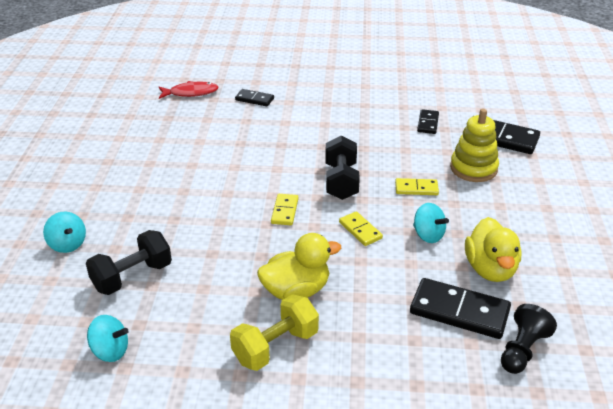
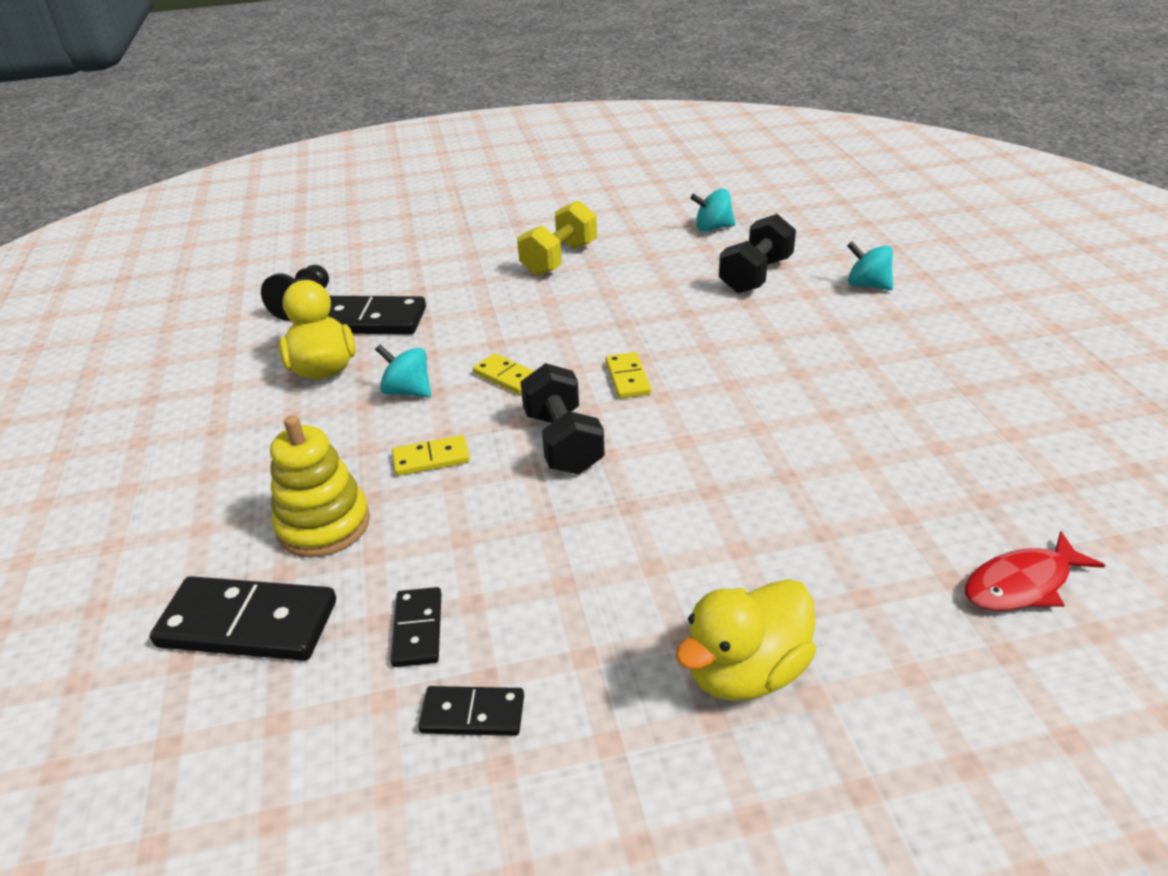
camera: 165 degrees right, 0 degrees up
(254, 99) = (858, 602): black domino -> black domino (472, 714)
(296, 291) = (562, 301): yellow duck -> yellow duck (745, 671)

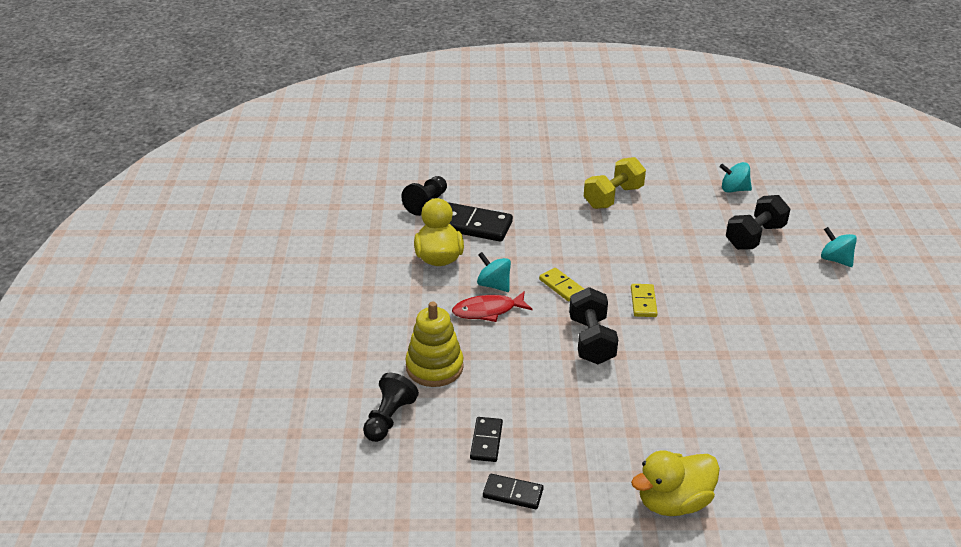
camera: 10 degrees right, 0 degrees up
(248, 623) = (389, 418): black domino -> black pawn
(431, 458) = (504, 336): yellow domino -> none
(1022, 584) = (859, 486): red fish -> red fish (488, 311)

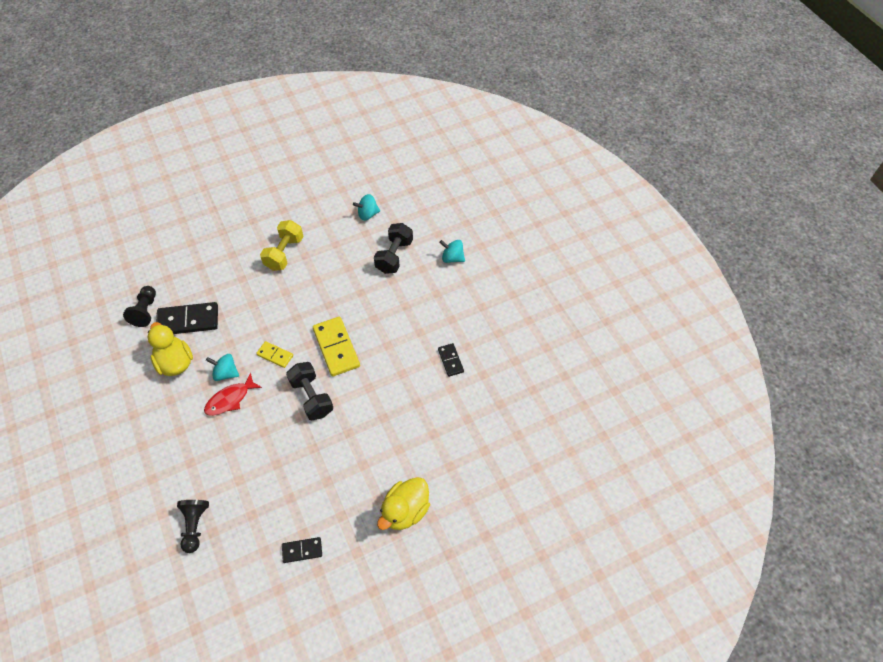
camera: 25 degrees left, 20 degrees up
(434, 367) = (210, 467): yellow stacking toy -> none
(486, 441) = (270, 515): black domino -> black domino (450, 360)
(643, 302) = (336, 347): yellow domino -> yellow domino, size x1.82

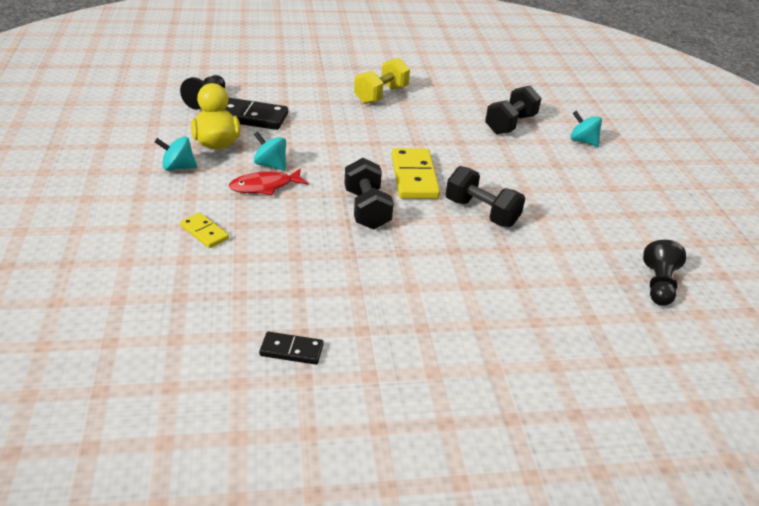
camera: 15 degrees right, 20 degrees down
(195, 526) = (160, 284): black pawn -> black pawn (658, 285)
(275, 355) = (336, 165): yellow domino -> yellow domino (204, 232)
(367, 214) = (488, 89): turquoise spinning top -> turquoise spinning top (178, 167)
(393, 370) = (481, 213): none -> black dumbbell
(405, 511) = (456, 350): yellow duck -> none
(450, 360) = (561, 222): black domino -> none

